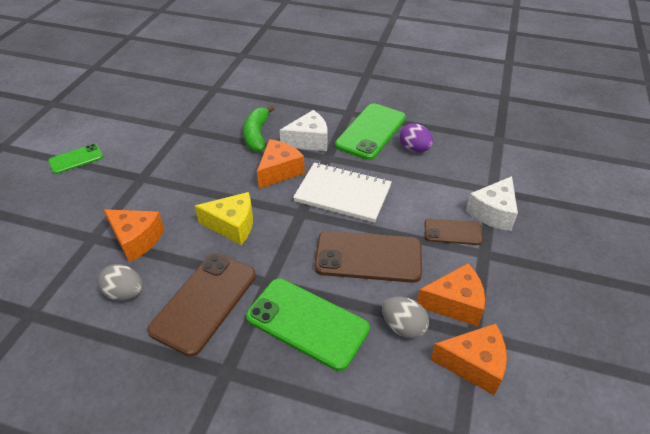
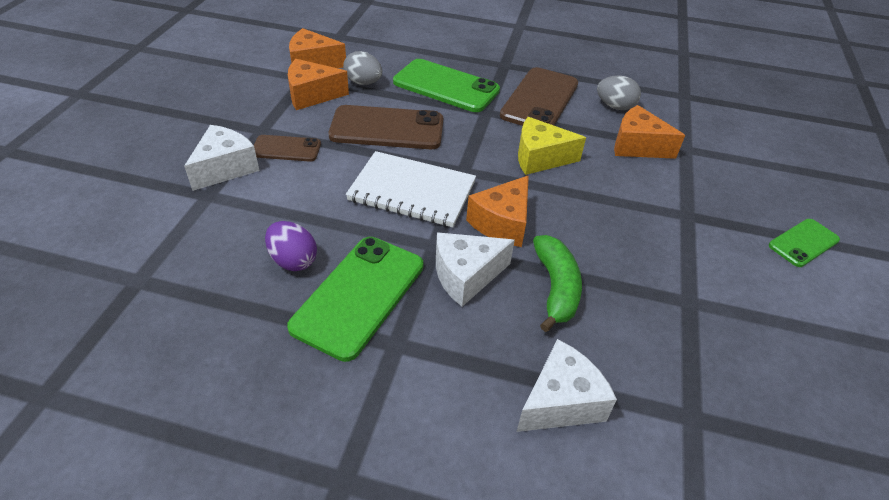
camera: 175 degrees right, 0 degrees up
(272, 93) = (560, 402): none -> white cheese

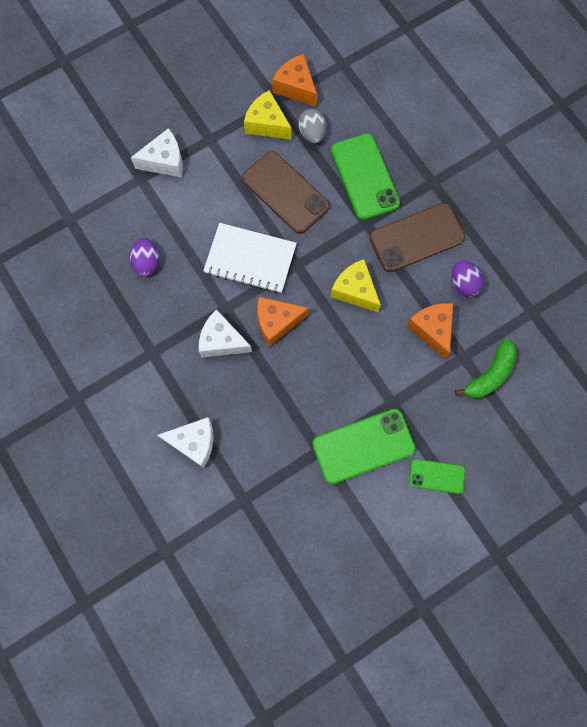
camera: 45 degrees right, 30 degrees up
(286, 149) = (210, 168): brown phone -> none
(312, 95) = (267, 124): orange cheese -> yellow cheese
(359, 296) = (159, 311): green phone -> green phone (363, 446)
(412, 191) = (250, 259): white notebook -> white notebook turned 45 degrees counterclockwise
(555, 288) = (259, 385): green banana -> green banana (489, 374)
(615, 106) = (463, 283): grey egg -> purple egg

